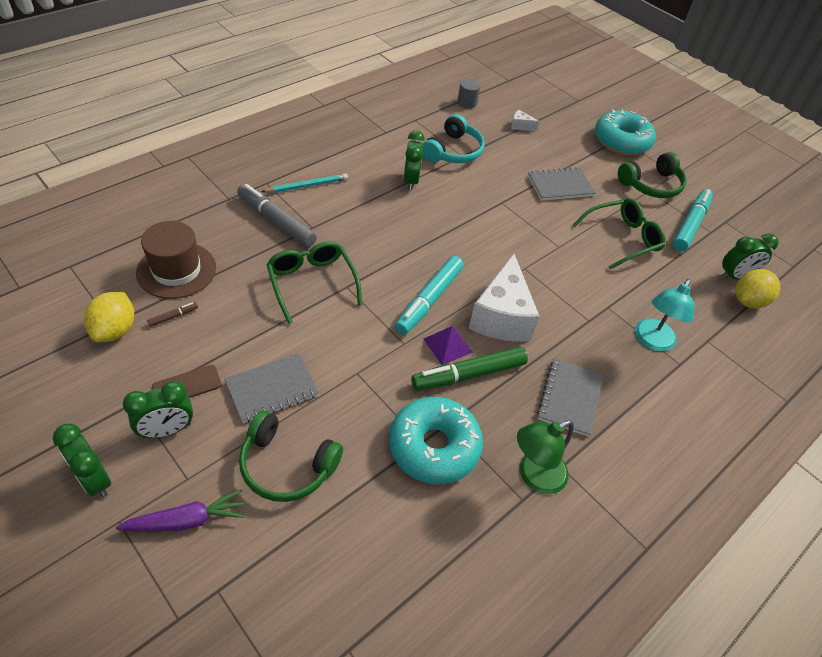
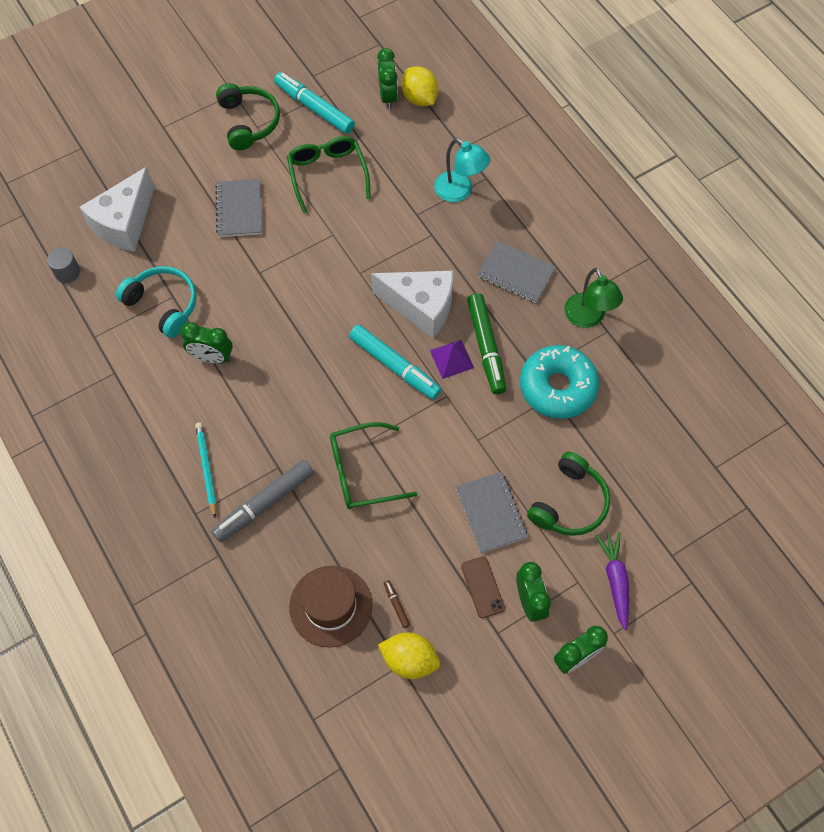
camera: 75 degrees left, 15 degrees up
(520, 126) = (125, 223): white cheese -> white cheese, size x2.48
(621, 141) = (169, 127): turquoise donut -> none

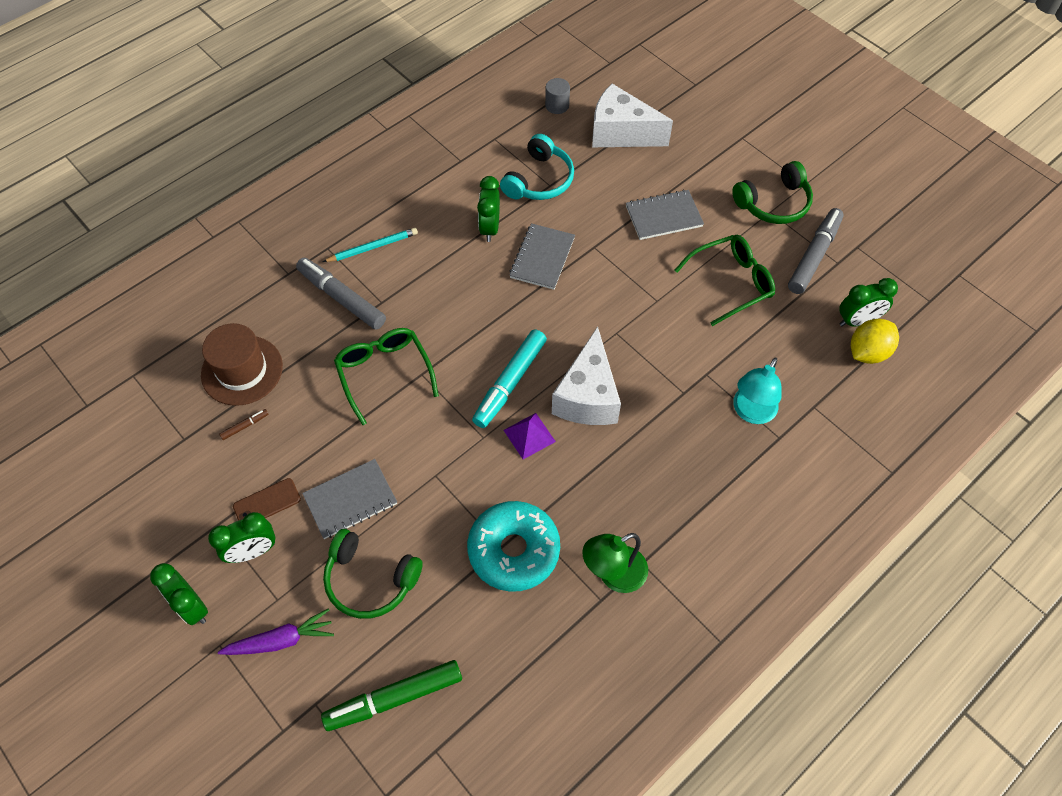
camera: 80 degrees right, 5 degrees down
(314, 108) = (814, 256): turquoise marker -> grey marker
(409, 660) = (189, 446): yellow lemon -> none
(486, 347) = (550, 468): green marker -> green marker (394, 698)
(516, 273) = (656, 487): grey notebook -> grey notebook (542, 258)

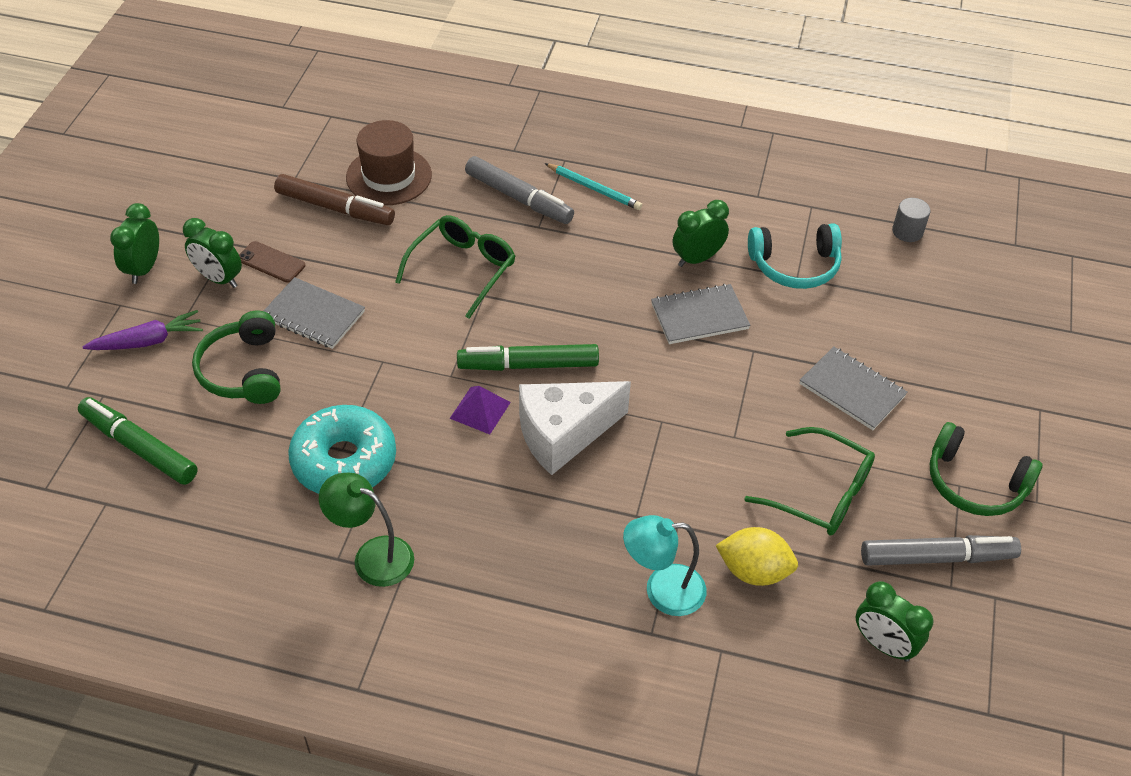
camera: 55 degrees right, 10 degrees down
(245, 426) = (335, 208): brown marker -> brown marker, size x2.38
(281, 640) = (148, 341): purple carrot -> purple carrot turned 60 degrees counterclockwise
(342, 298) = (519, 198): grey marker -> grey marker turned 120 degrees clockwise
(510, 383) = (528, 365): turquoise marker -> green marker
(621, 133) = (927, 300): white cheese -> none
(867, 352) = (847, 675): yellow lemon -> yellow lemon (753, 571)

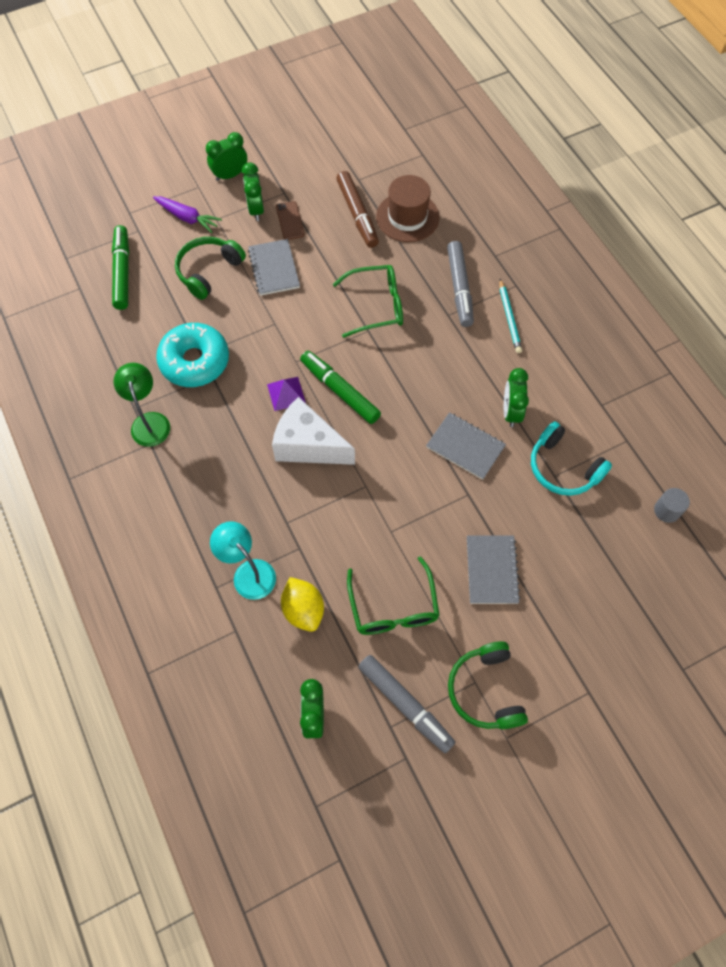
camera: 50 degrees right, 15 degrees up
(697, 259) = (511, 412): green clock -> green clock turned 105 degrees counterclockwise

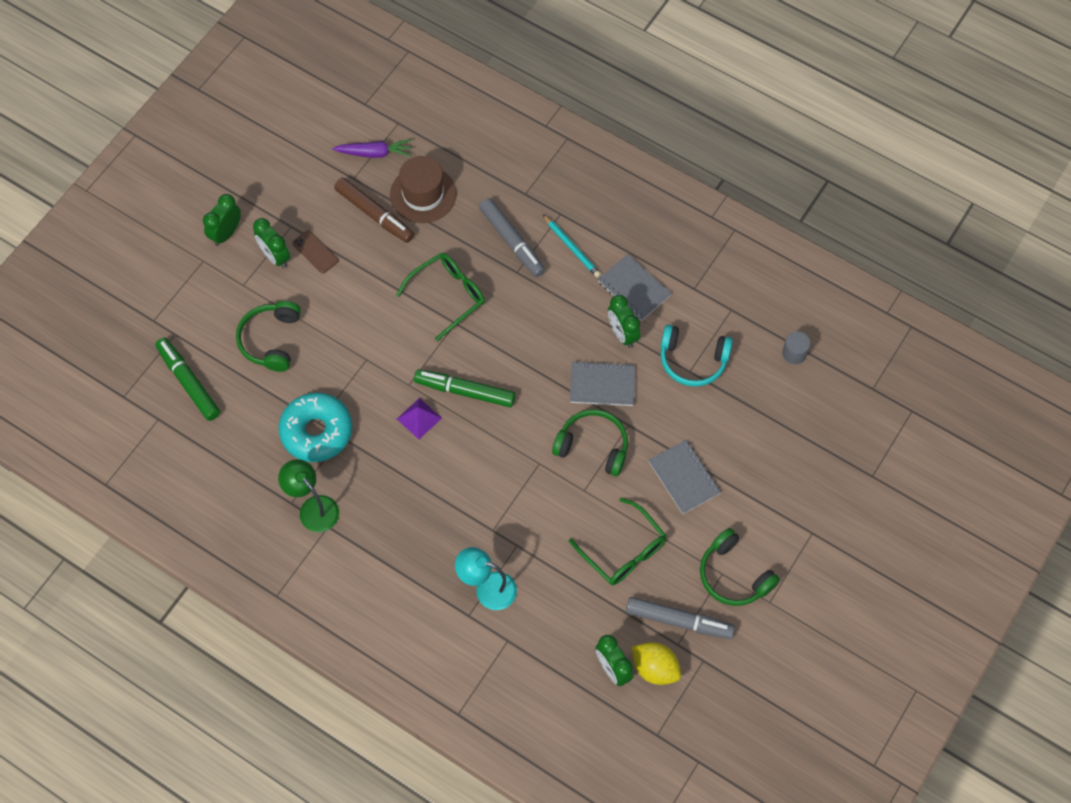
camera: 30 degrees left, 0 degrees up
(187, 218) = (214, 297): purple carrot -> purple carrot (374, 153)
(274, 268) = (331, 307): grey notebook -> grey notebook (634, 288)
(303, 610) = (552, 593): yellow lemon -> yellow lemon (655, 668)
(308, 445) = (468, 454): white cheese -> none
(423, 496) = (593, 446): none -> green headphones

